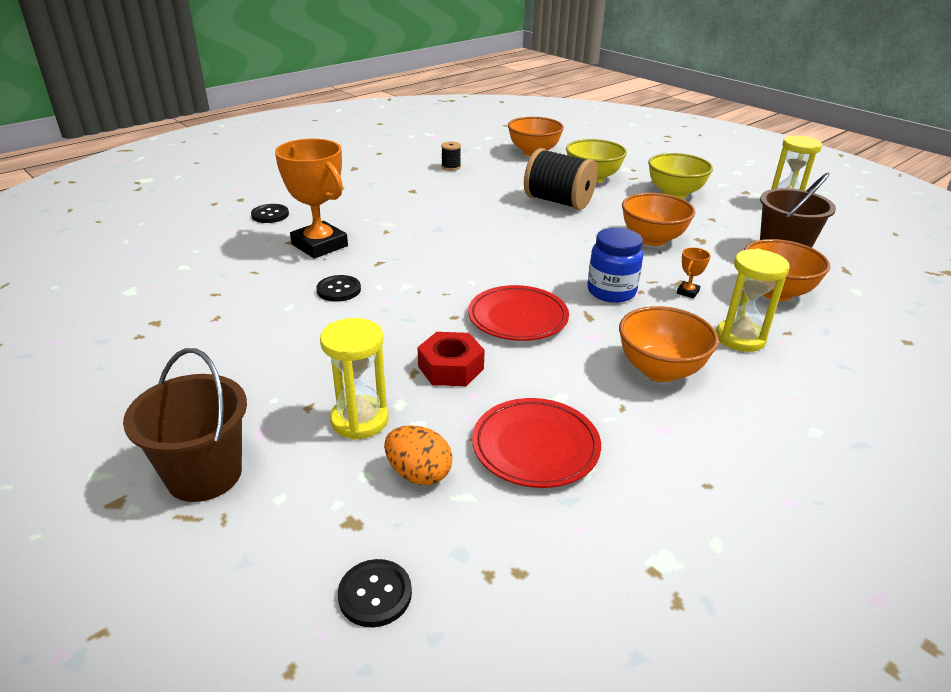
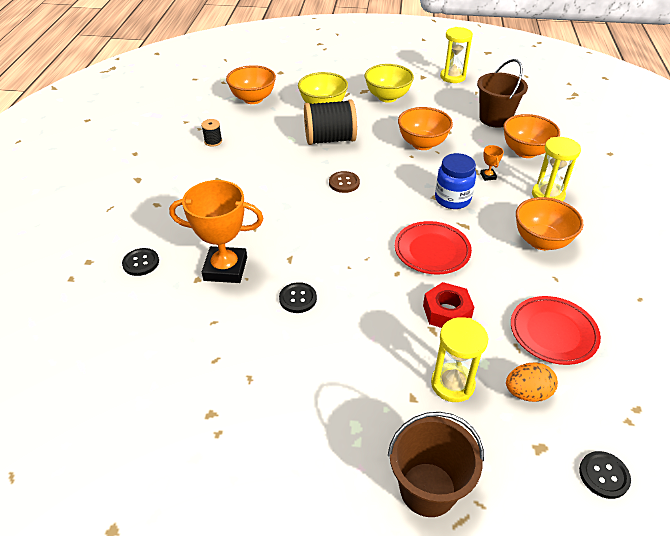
camera: 40 degrees left, 10 degrees up
(518, 235) = (344, 183): none -> brown button

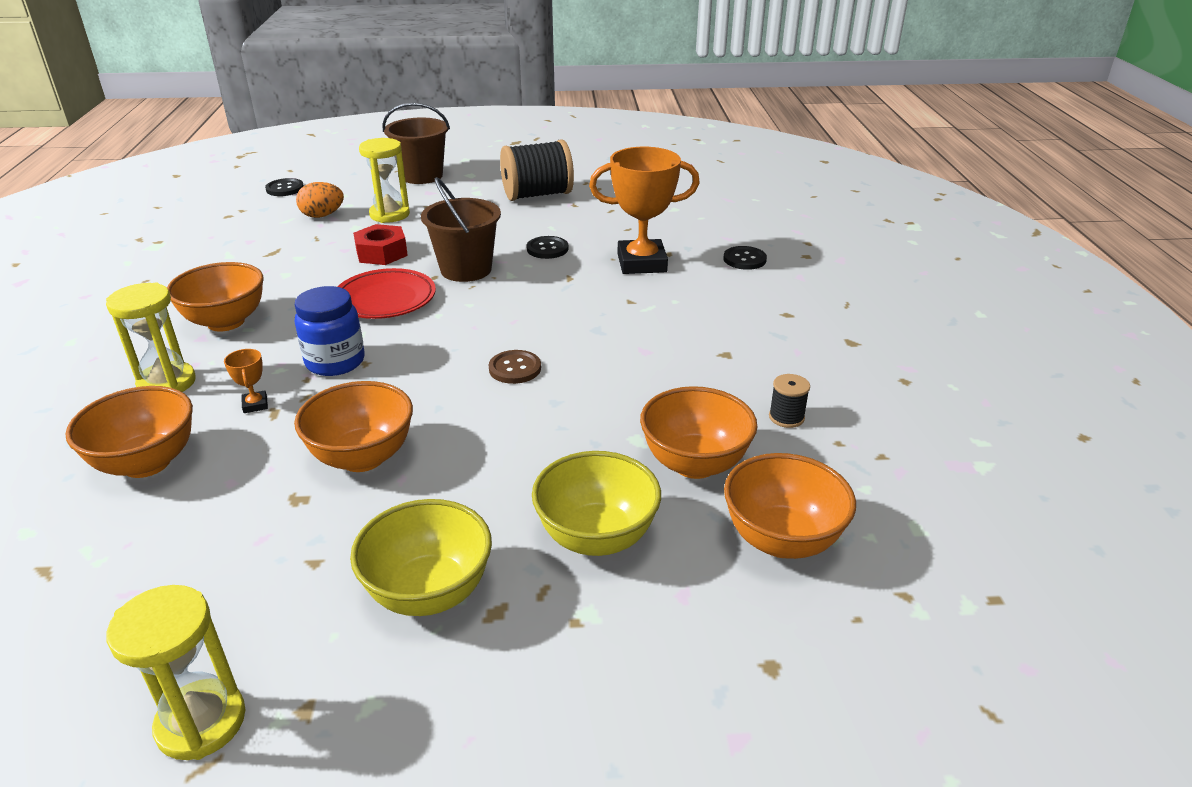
camera: 170 degrees right, 10 degrees down
(270, 126) = (694, 464): none -> orange bowl
(330, 139) = (557, 447): black spool -> black spool (537, 195)
(495, 119) = (160, 549): brown bucket -> brown bucket (466, 269)
(553, 333) = (272, 249): red plate -> none

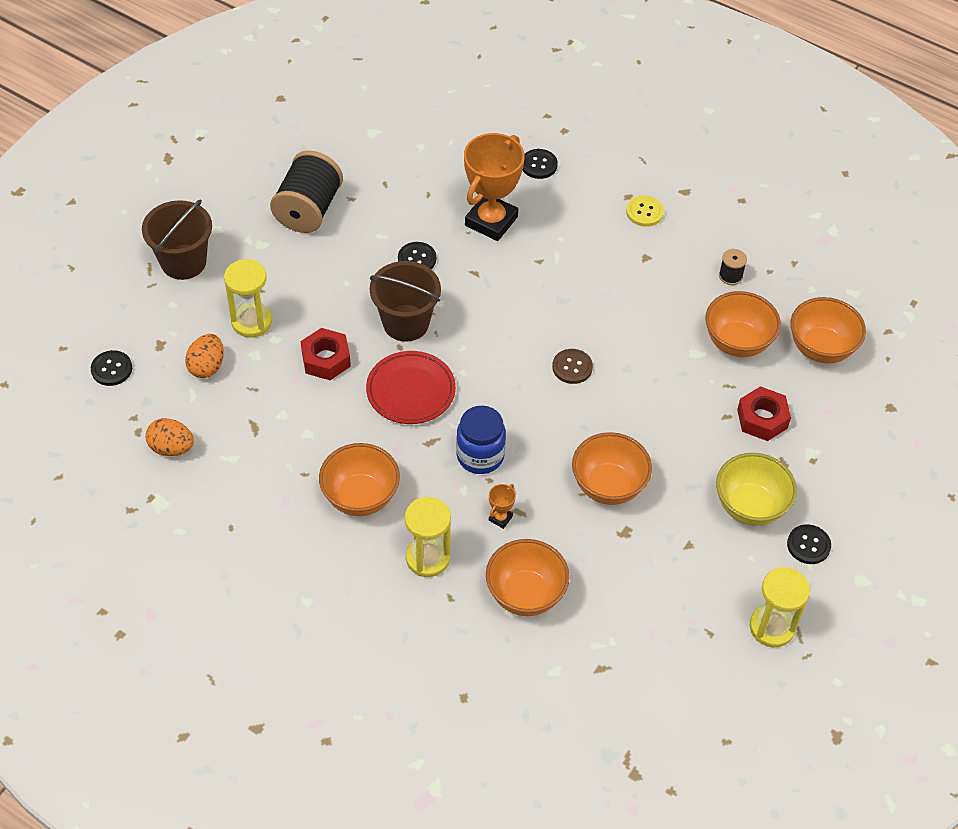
camera: 55 degrees left, 20 degrees up
(220, 231) = (171, 448): none -> orange egg
(255, 405) = (500, 518): orange trophy -> orange trophy turned 75 degrees counterclockwise
(403, 692) = (808, 545): none -> black button
(596, 537) = (762, 419): yellow bowl -> red nut
(783, 330) = (644, 212): none -> yellow button

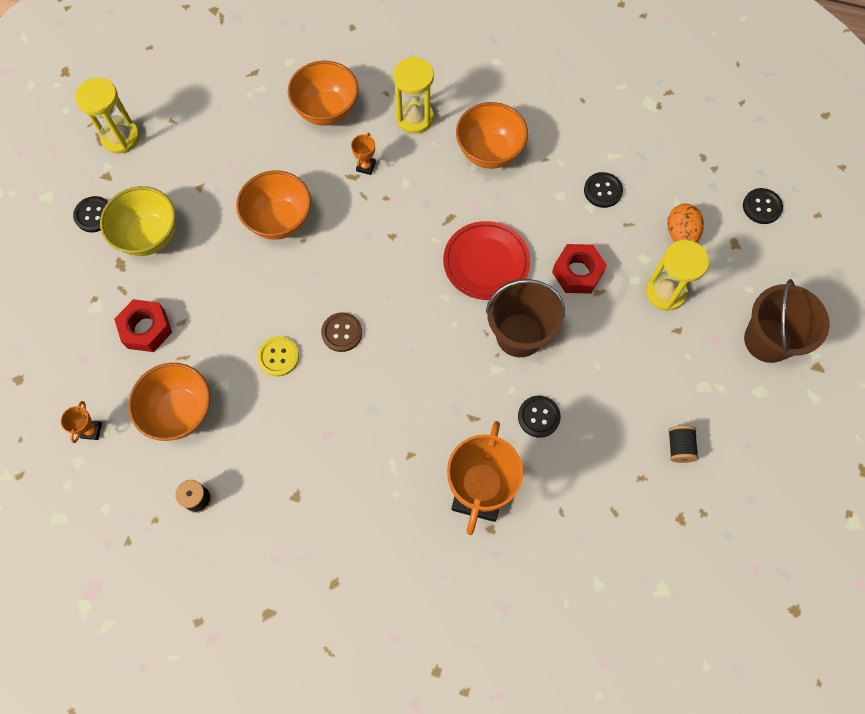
camera: 165 degrees right, 15 degrees up
(171, 448) = (667, 150): orange egg -> none
(308, 210) = (679, 447): black spool -> black spool, size x0.44
(480, 456) = (401, 217): blue jar -> none
(539, 165) = (451, 600): black button -> black button (602, 191)
(644, 212) = (310, 564): yellow button -> yellow button (278, 357)
(821, 348) = (91, 430): orange bowl -> orange trophy

